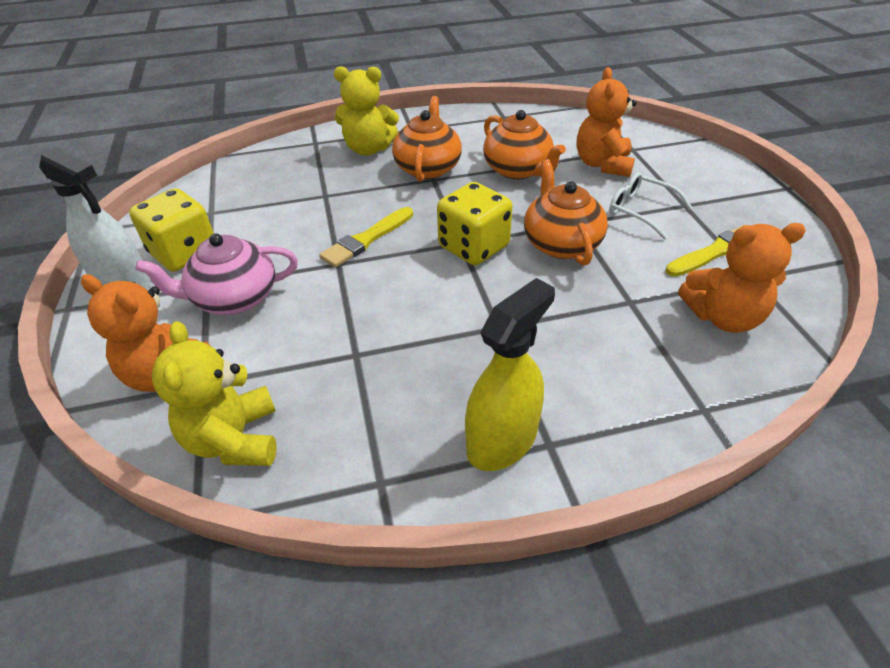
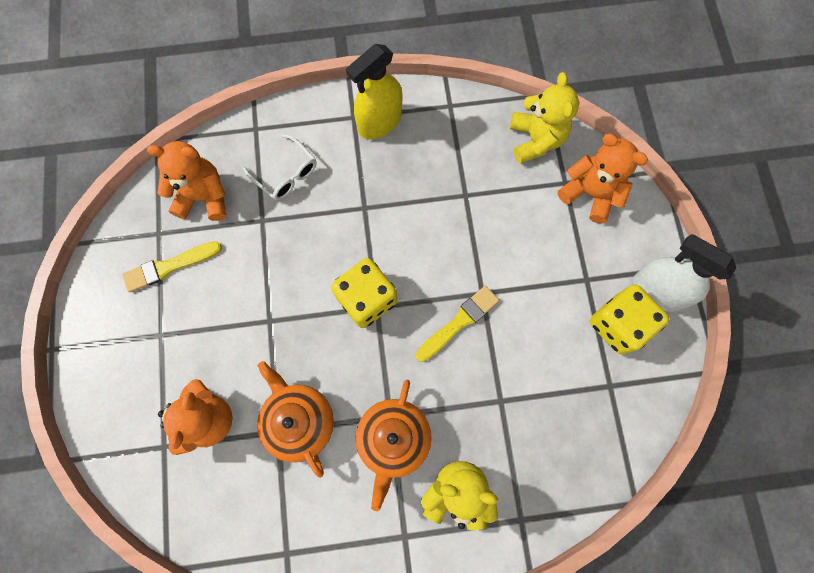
camera: 175 degrees left, 30 degrees up
(234, 298) = (561, 261): pink teapot -> none
(561, 243) = (292, 294): orange teapot -> none
(640, 211) = (205, 331): white glasses -> white glasses (286, 174)

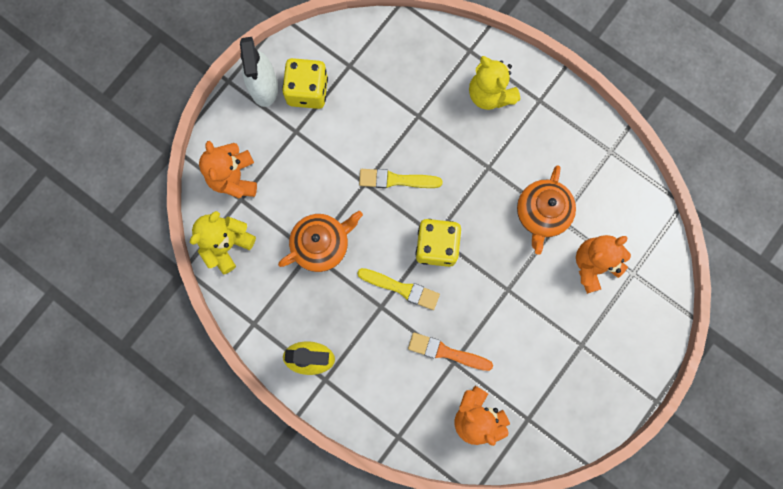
camera: 135 degrees left, 5 degrees up
(169, 267) = (540, 387): yellow brush -> yellow brush (401, 288)
(275, 222) = (446, 352): none -> orange brush
(286, 174) = (408, 381): white glasses -> none
(393, 439) = (498, 153): orange teapot -> orange teapot (321, 244)

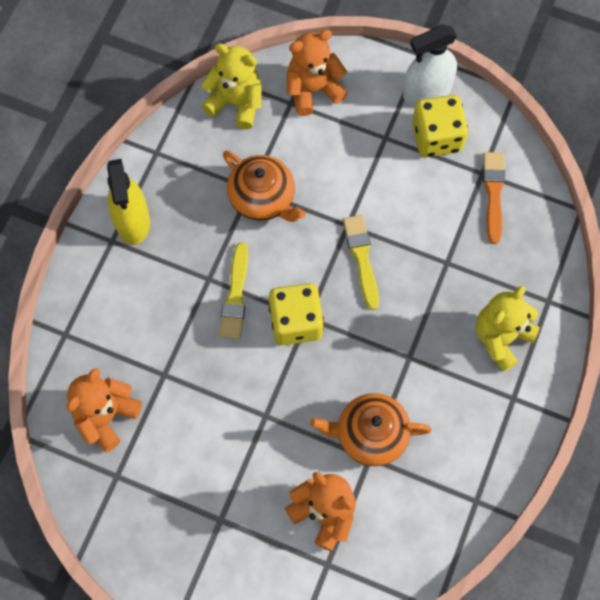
camera: 75 degrees right, 10 degrees down
(446, 352) = (173, 363): orange brush -> orange brush (493, 193)

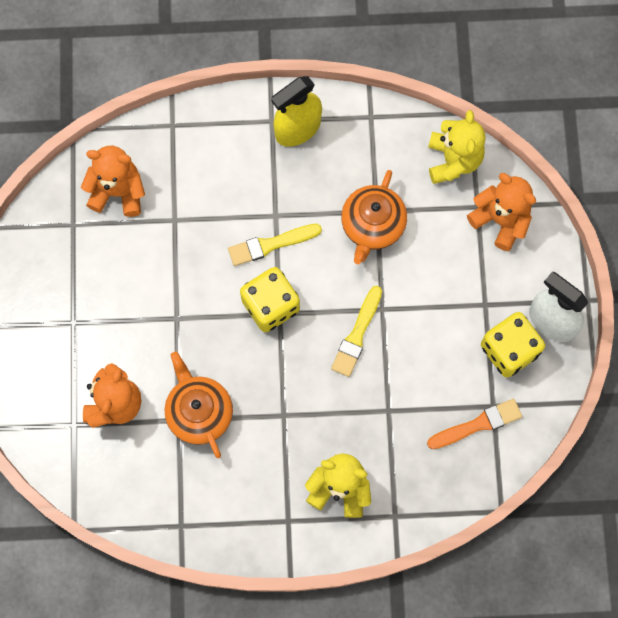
camera: 65 degrees right, 5 degrees up
(361, 258) = (357, 335): yellow brush -> yellow brush turned 150 degrees clockwise

